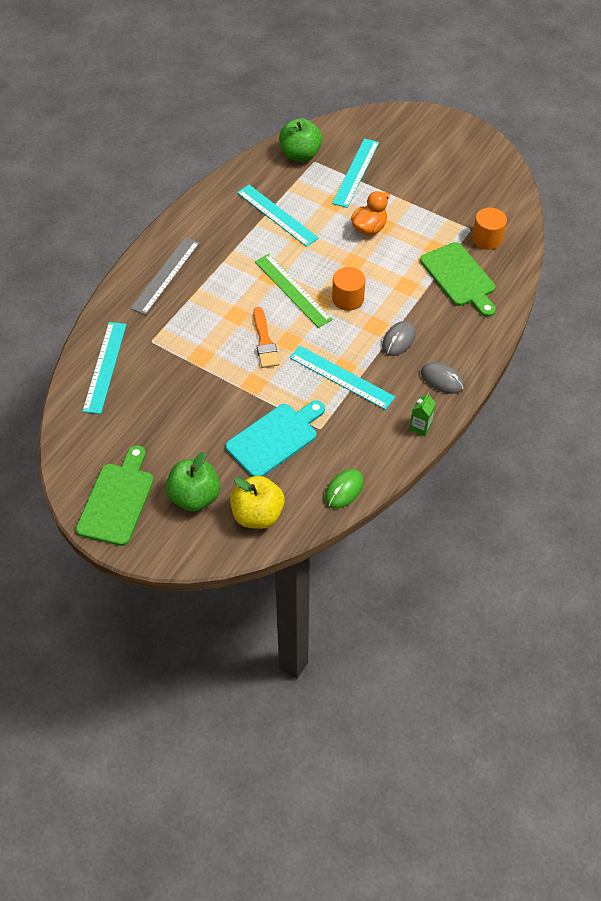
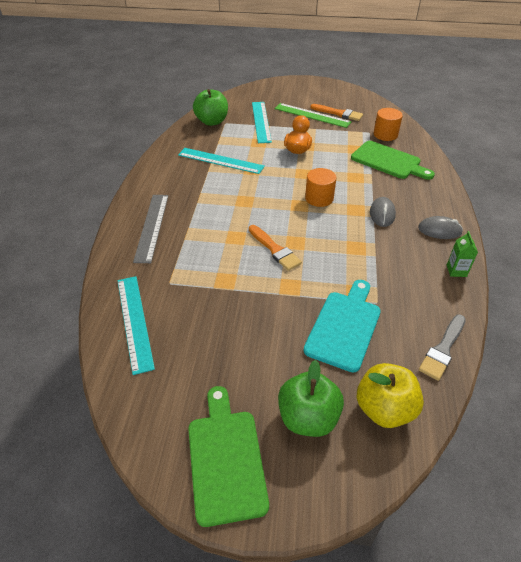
camera: 25 degrees left, 10 degrees down
(293, 290) = (270, 205): green ruler -> green ruler (312, 115)
(341, 377) = (360, 255): turquoise ruler -> none
(344, 490) = (443, 349): green mouse -> grey brush
(456, 189) = (339, 113): none -> orange brush

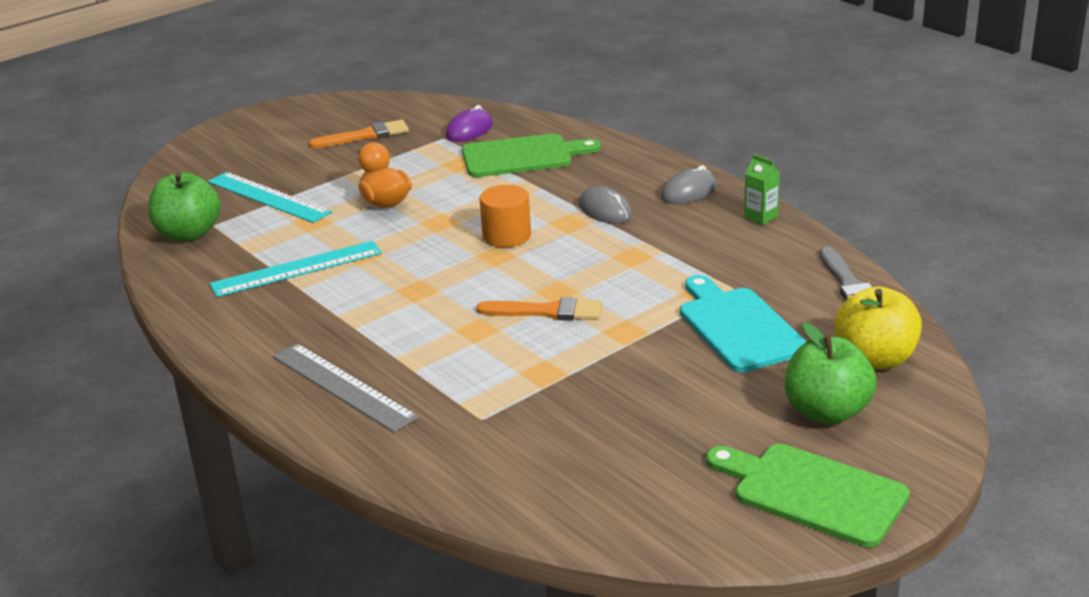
camera: 45 degrees left, 15 degrees down
(134, 322) = (511, 476): turquoise ruler -> none
(312, 115) = (331, 155): green ruler -> none
(385, 134) = (469, 130): orange cylinder -> purple mouse

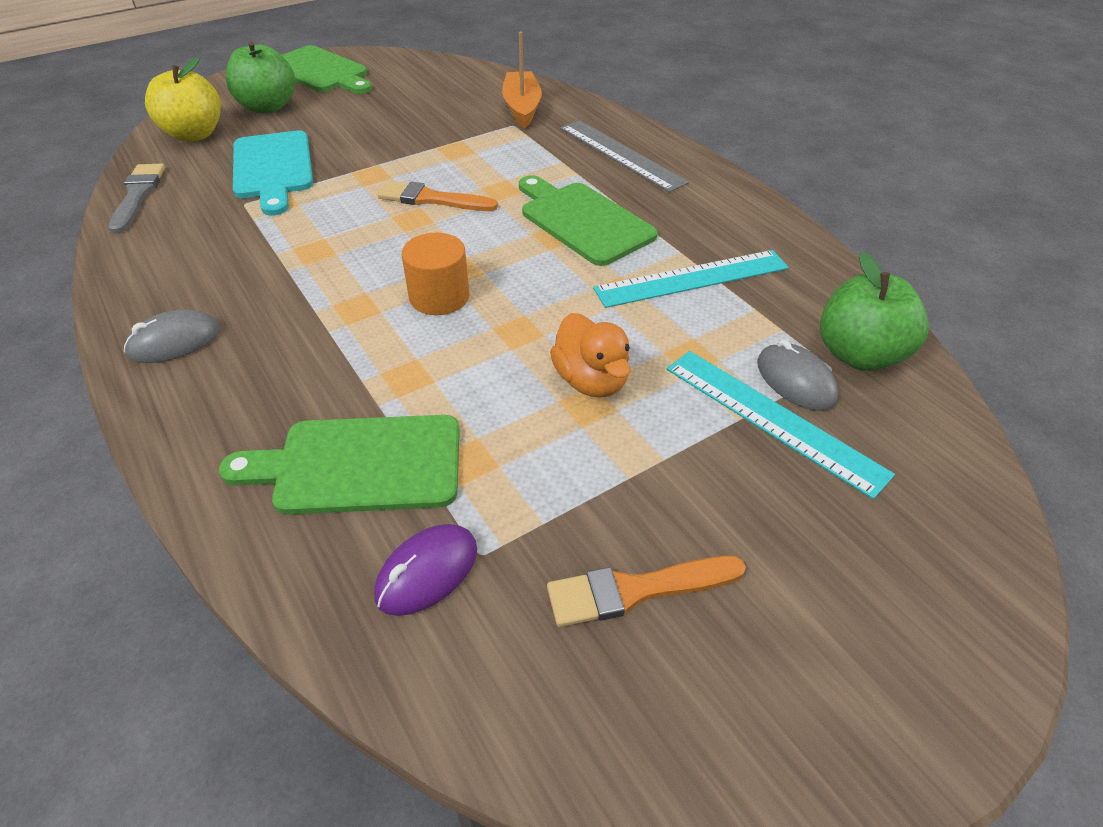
camera: 175 degrees left, 15 degrees up
(390, 306) = (583, 221): none -> green cutting board
(475, 449) = (522, 107): none -> orange boat
(605, 210) = (301, 322): grey mouse -> grey mouse (795, 381)
(761, 217) = (130, 287): green carton -> none

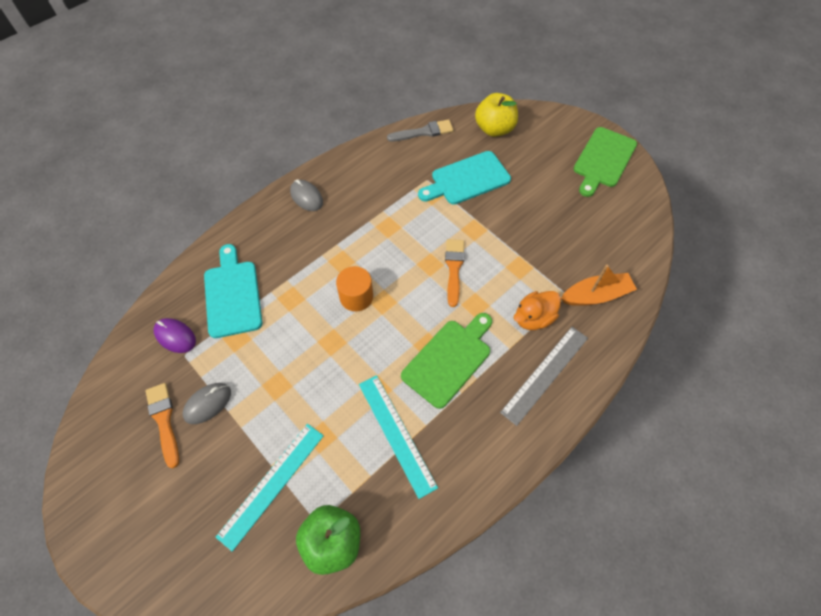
camera: 80 degrees right, 15 degrees up
(267, 107) = (541, 150): green apple -> none
(359, 465) = (232, 295): green cutting board -> turquoise cutting board
(591, 381) = (295, 385): orange duck -> orange duck (533, 318)
(795, 381) = (304, 499): grey mouse -> grey mouse (207, 404)

